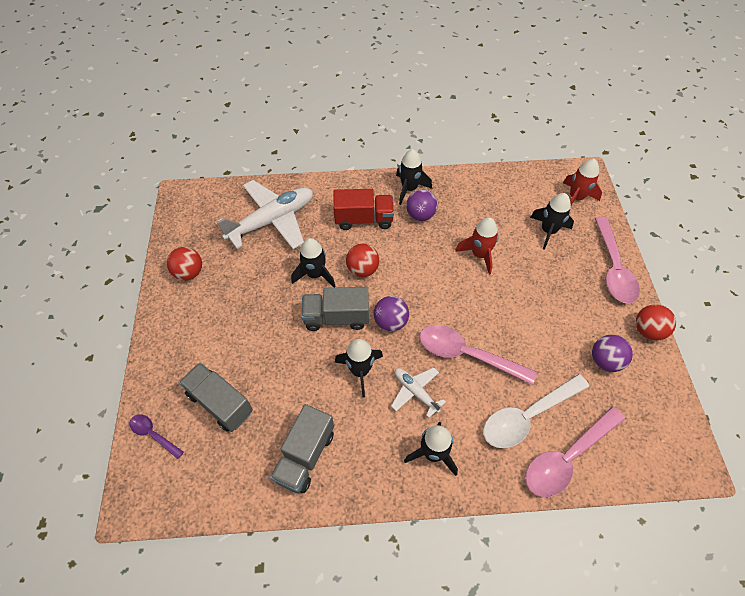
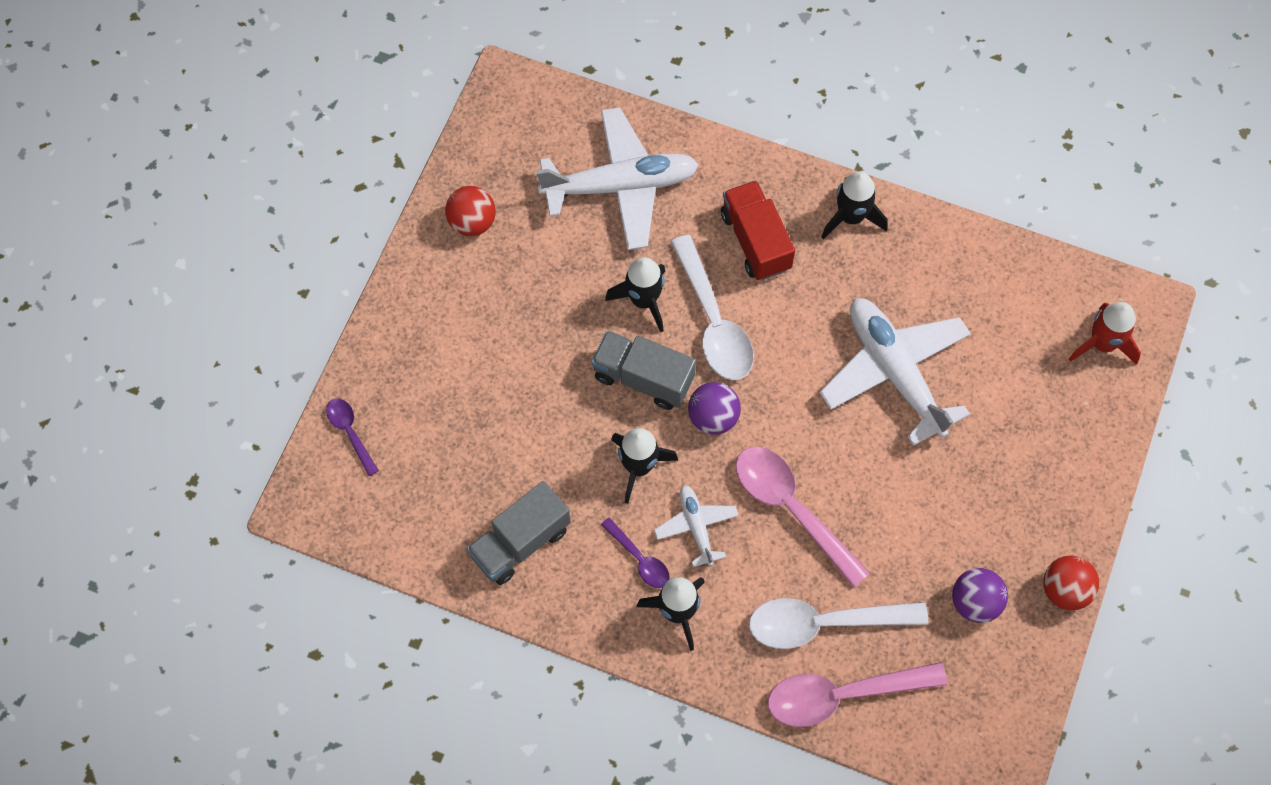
camera: 25 degrees right, 10 degrees up
(220, 403) = (444, 429): grey truck -> none
(363, 269) = (713, 322): red ball -> white spoon
(364, 219) = (755, 241): red truck -> red truck turned 135 degrees counterclockwise
(390, 429) = (640, 559): none -> purple spoon
(420, 215) = (843, 270): purple ball -> none
(479, 255) = (894, 372): red rocket -> white plane
(548, 231) = (1022, 379): black rocket -> none
(613, 268) = (1080, 480): pink spoon -> none

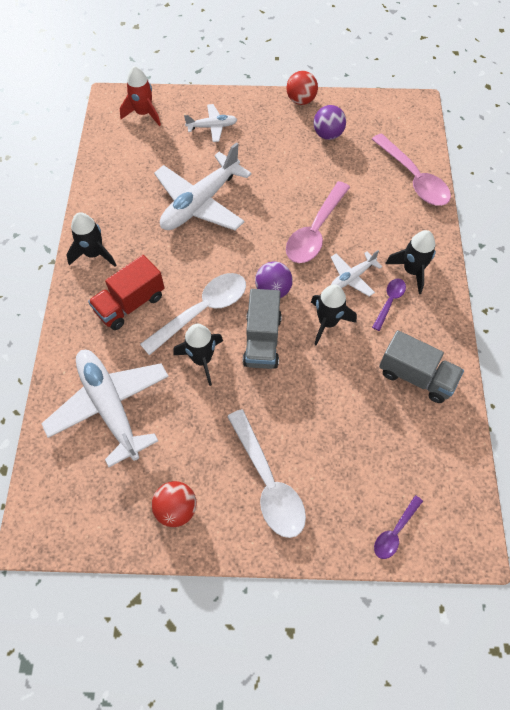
camera: 110 degrees left, 5 degrees down
(823, 623) = (377, 197): white spoon -> white spoon (268, 482)
(1044, 434) = (212, 127): none -> white plane

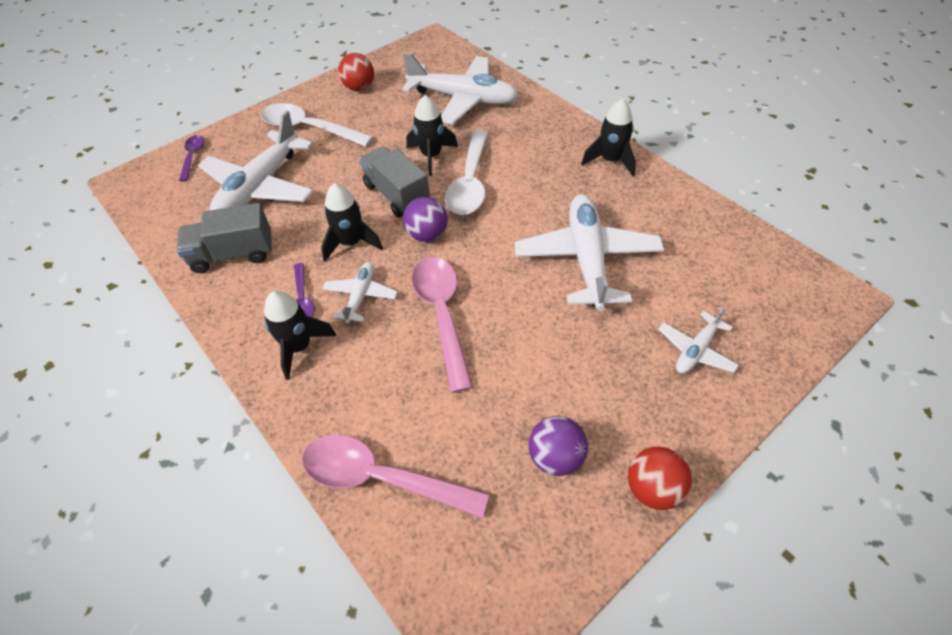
camera: 140 degrees right, 10 degrees down
(130, 304) = (532, 151): red truck -> none
(143, 113) = (784, 306): red rocket -> none
(357, 435) = (260, 187): none -> white plane

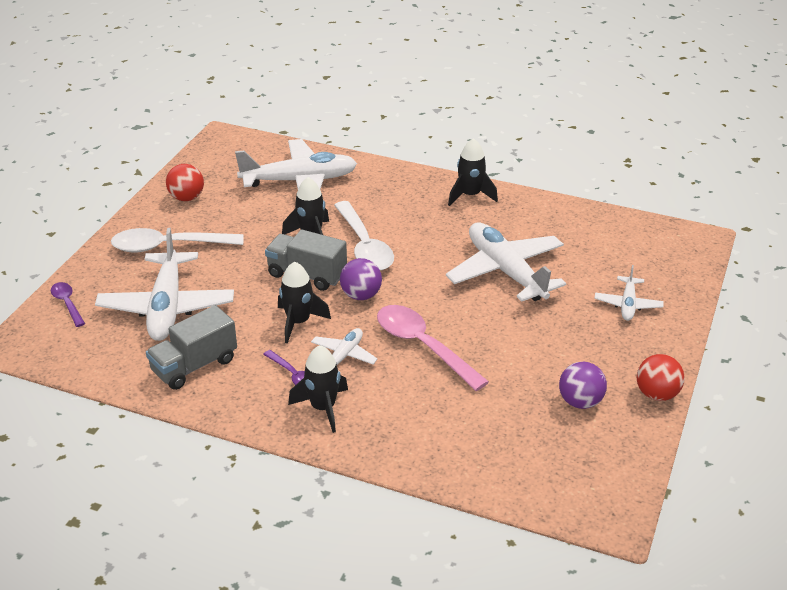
camera: 30 degrees left, 15 degrees down
(360, 296) = (343, 356): white plane -> white plane turned 45 degrees clockwise
(381, 478) = (466, 461): pink spoon -> none

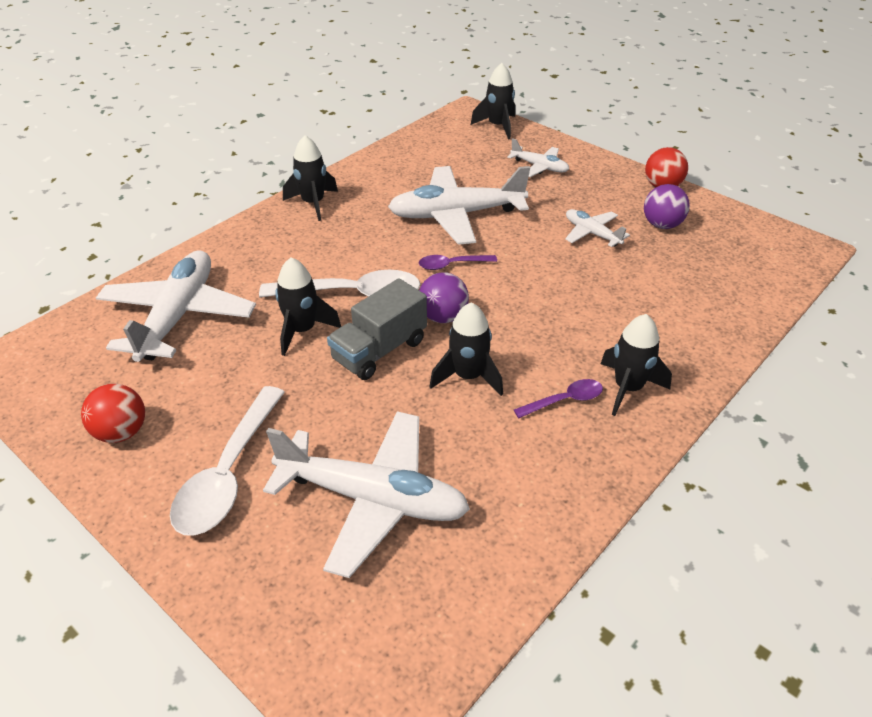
camera: 70 degrees left, 5 degrees up
(67, 303) = (296, 628): purple spoon -> purple spoon (451, 265)
(194, 366) = (513, 490): grey truck -> none
(343, 356) = (545, 354): white plane -> white plane (592, 234)
(422, 346) = (550, 294): pink spoon -> none
(686, 263) = (498, 126): none -> black rocket

